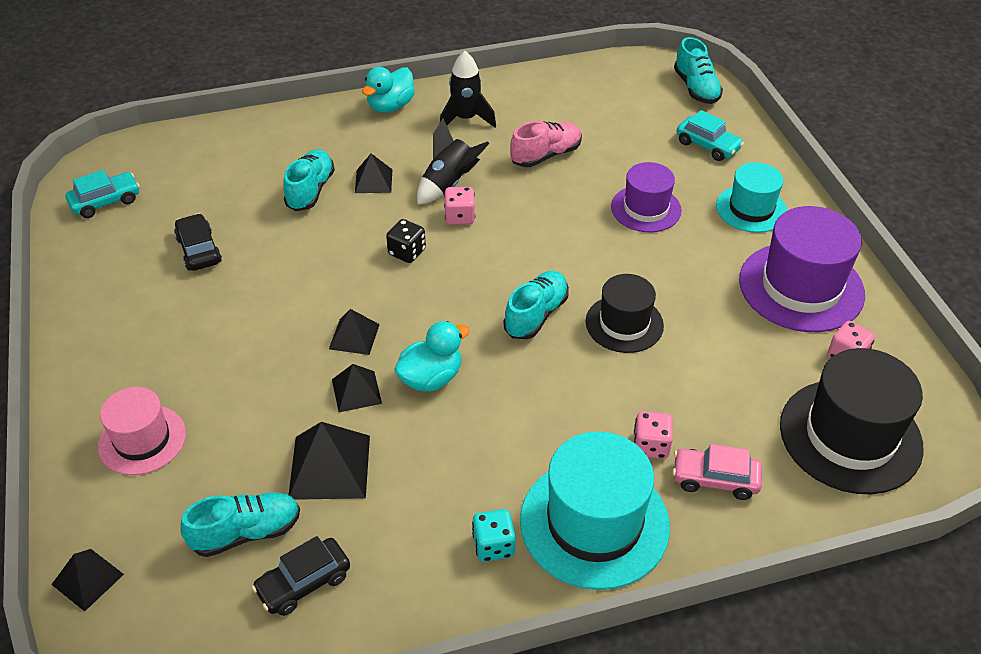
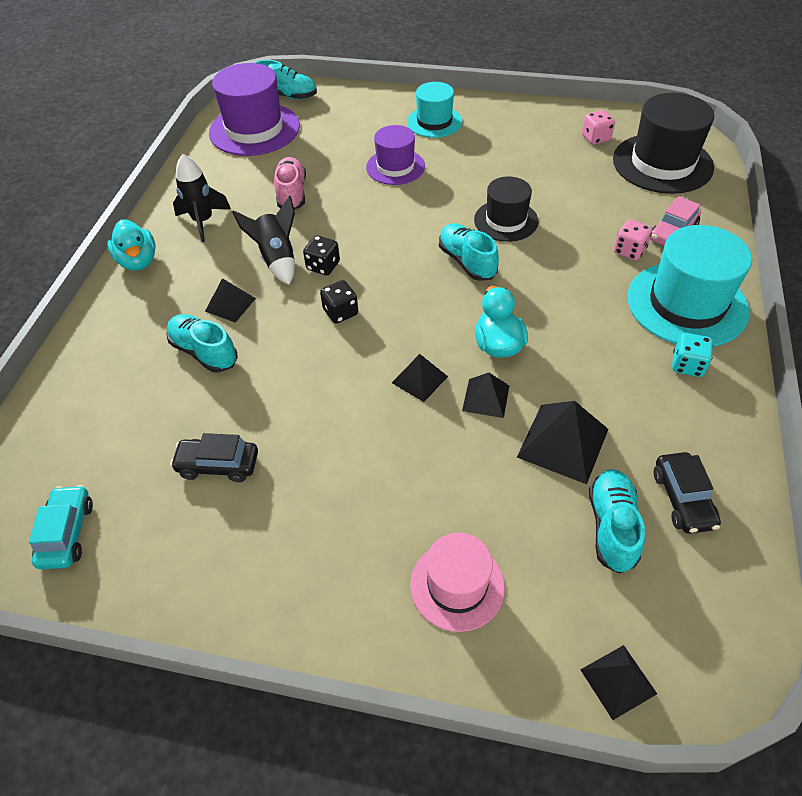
camera: 60 degrees left, 5 degrees up
(460, 217) = (323, 266): pink dice -> black dice
(707, 145) = (353, 115): turquoise car -> none
(801, 287) = (523, 131): purple hat -> purple hat (254, 129)

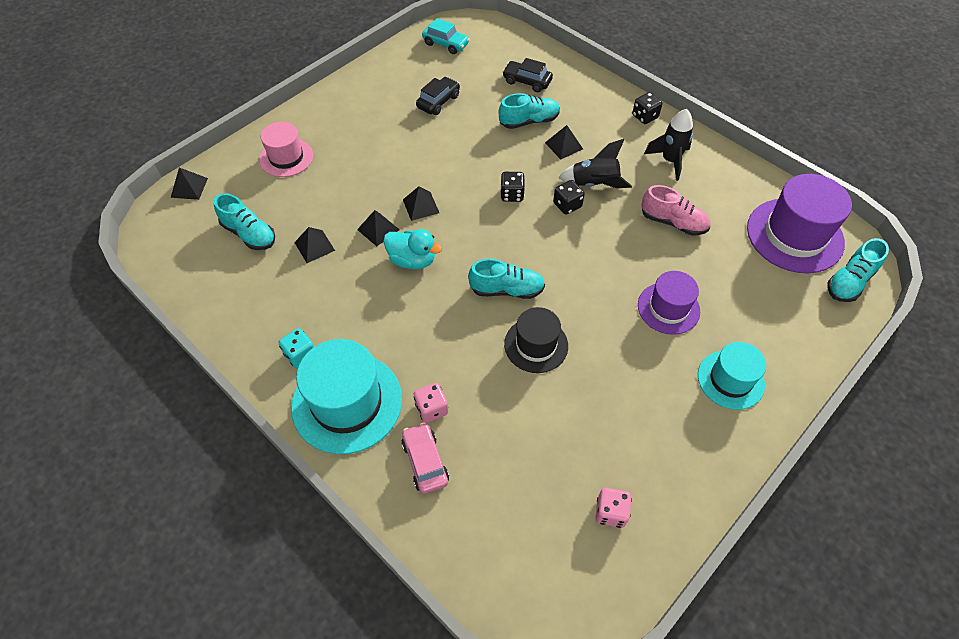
camera: 120 degrees right, 5 degrees up
(138, 261) = (644, 116): turquoise duck -> black dice
(562, 443) = (314, 246): black pyramid -> black pyramid, size x0.61
(662, 163) = (525, 543): black hat -> none
(682, 499) = (229, 276): black car -> black car (527, 81)

